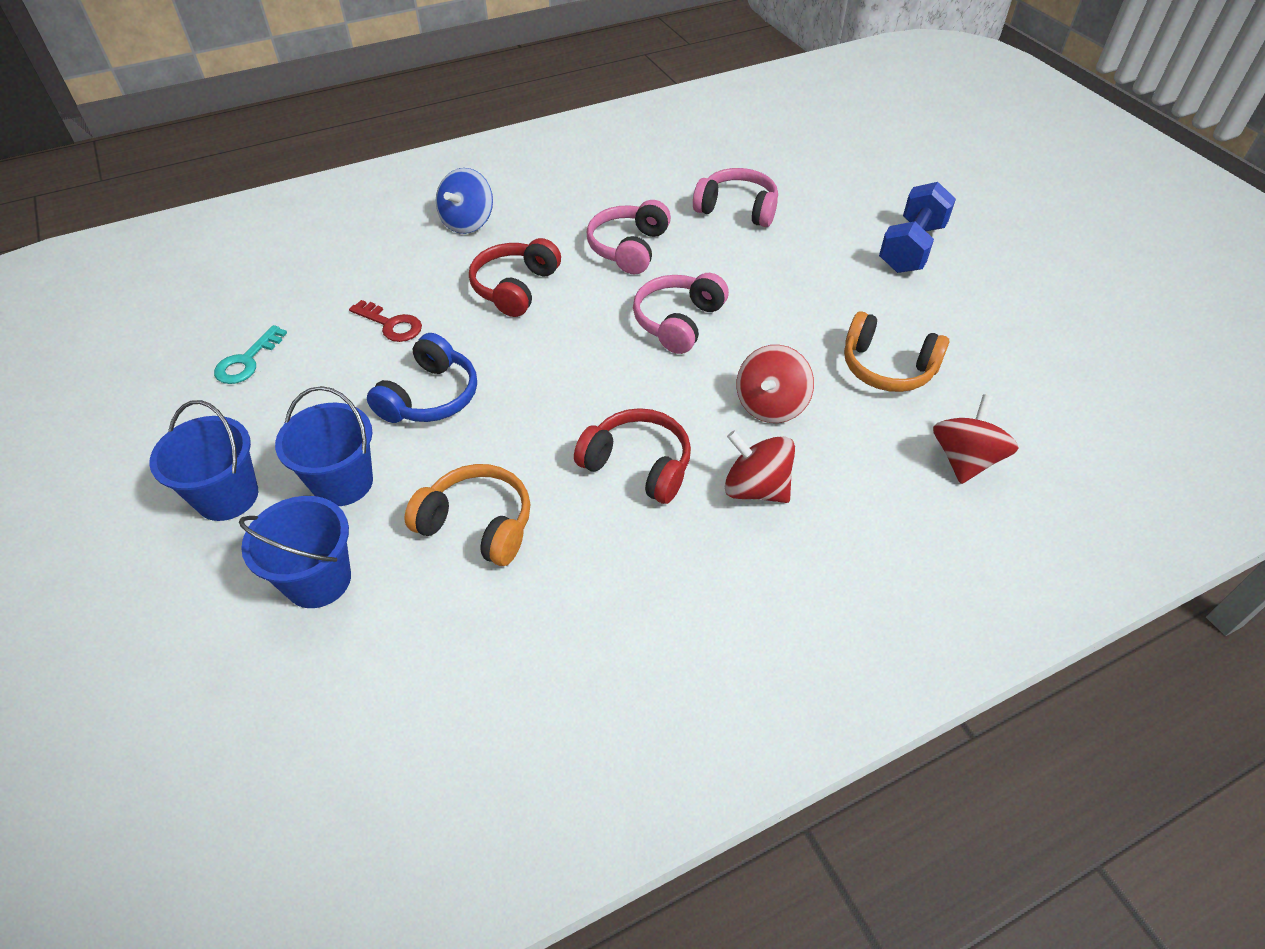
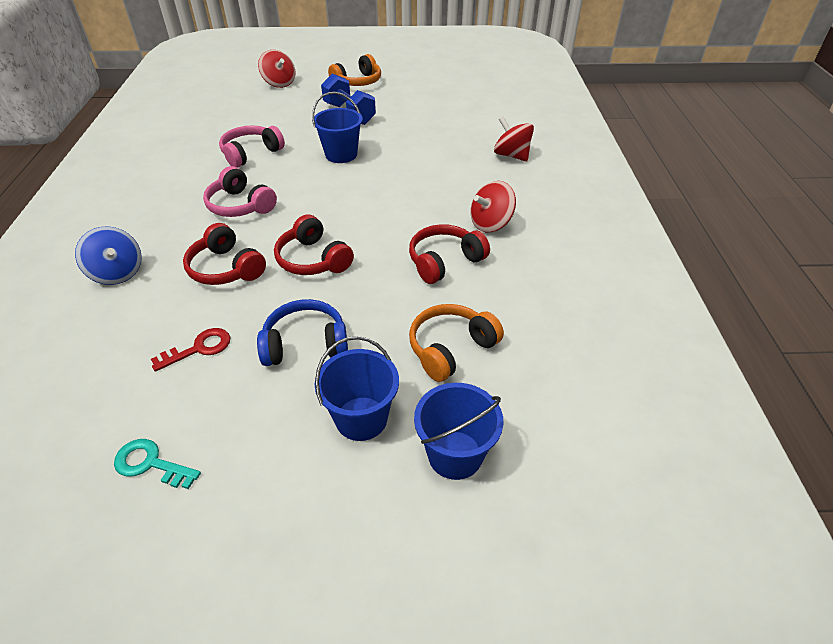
camera: 65 degrees left, 5 degrees down
(227, 496) = (323, 508): blue bucket -> blue bucket (341, 155)
(247, 361) = (151, 464): turquoise key -> turquoise key turned 150 degrees clockwise
(430, 397) = (305, 344): blue headphones -> blue headphones turned 60 degrees counterclockwise
(569, 346) = (313, 260): none -> red headphones
(678, 322) = (333, 208): pink headphones -> none
(770, 405) = (432, 198): red spinning top -> red spinning top (279, 83)
(887, 368) = (433, 153): orange headphones -> orange headphones (358, 82)

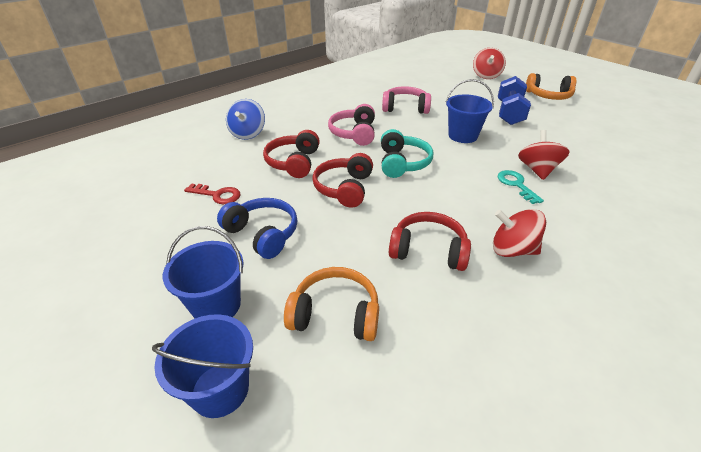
camera: 50 degrees right, 5 degrees down
(151, 464) = (114, 235): turquoise key -> turquoise key (516, 185)
(328, 207) = (402, 163): none -> turquoise headphones
(511, 155) = (619, 210): red spinning top -> red spinning top (537, 170)

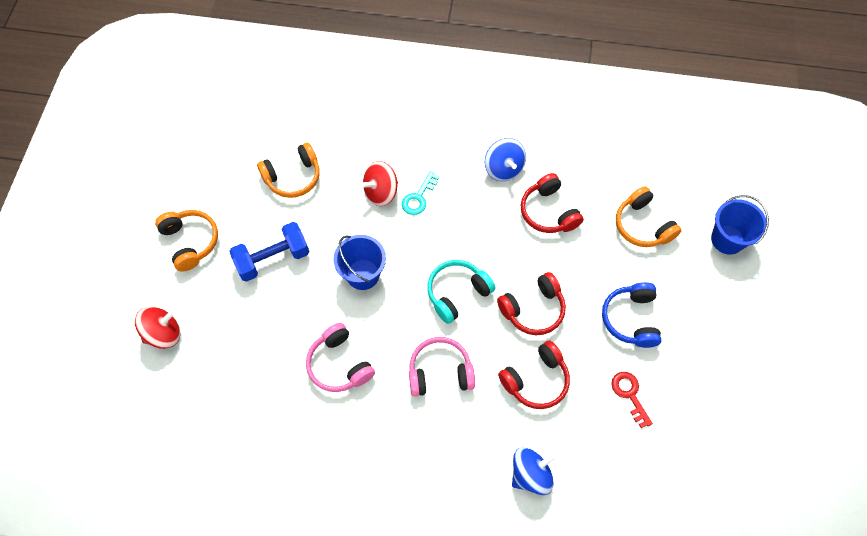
camera: 130 degrees left, 25 degrees up
(216, 305) = (699, 288): blue bucket -> none
(354, 133) = (440, 372): pink headphones -> pink headphones turned 150 degrees counterclockwise
(512, 250) = (503, 169): red spinning top -> blue spinning top
(584, 141) = (293, 177): none -> orange headphones

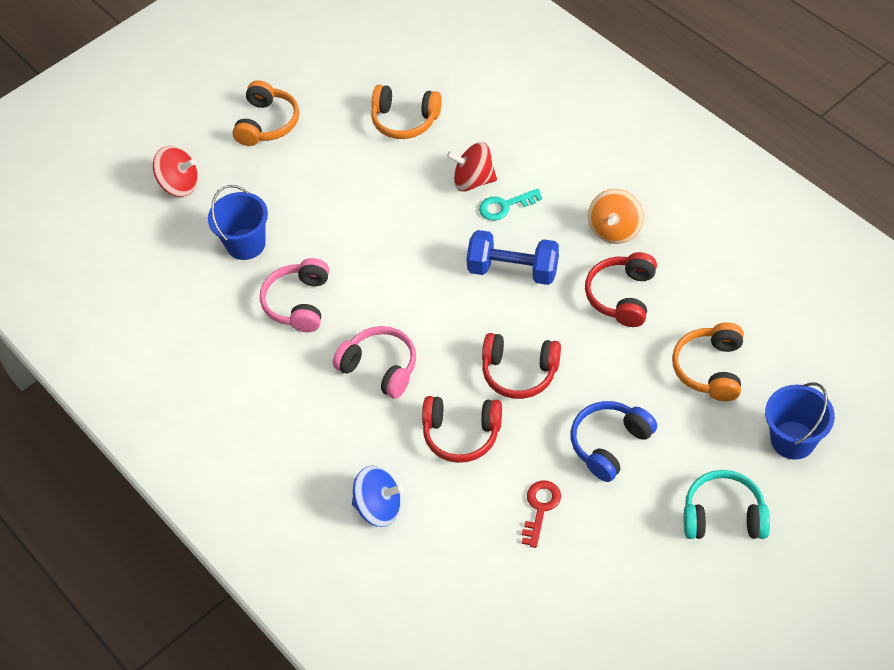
camera: 45 degrees right, 10 degrees down
(273, 259) = (323, 180): blue dumbbell -> blue dumbbell (513, 270)
(363, 274) = (389, 241): blue bucket -> blue bucket (246, 244)
(457, 293) = (460, 312): turquoise headphones -> turquoise headphones (723, 516)
(503, 169) = (615, 230): blue spinning top -> orange spinning top

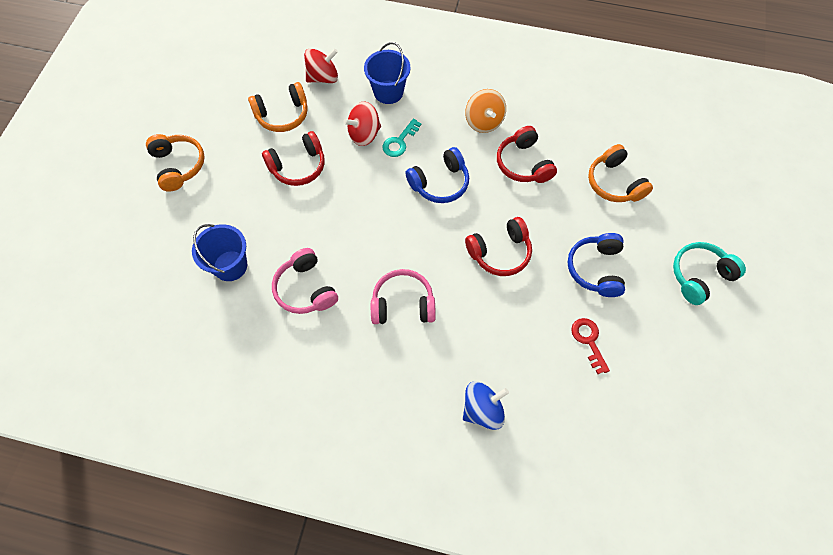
camera: 40 degrees left, 10 degrees up
(180, 185) = (141, 247): red spinning top -> red spinning top (323, 77)
(461, 434) = (496, 319): red headphones -> red headphones (298, 166)
(513, 270) = (440, 183): blue dumbbell -> blue headphones
(793, 440) = (697, 202): blue bucket -> blue bucket (388, 92)

